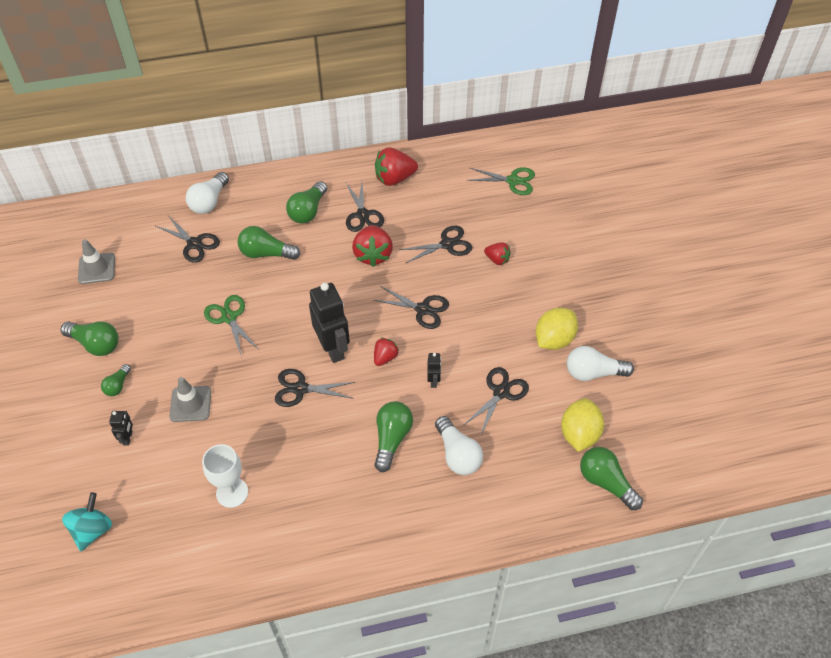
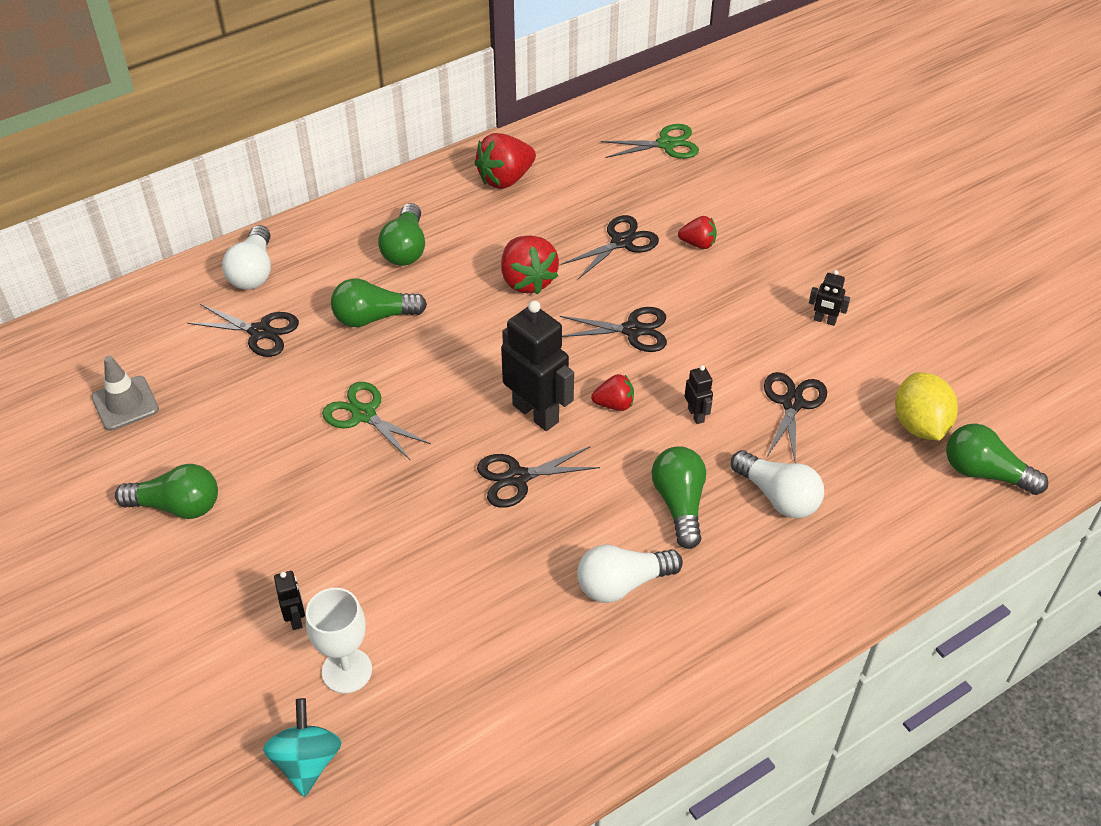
camera: 20 degrees left, 5 degrees down
(118, 385) = (242, 552): green light bulb -> none
(190, 404) = (367, 544): grey traffic cone -> none
(232, 492) = (492, 643): white goblet -> white goblet (347, 671)
(362, 215) = (486, 234): black scissors -> none
(385, 357) = (614, 404): red strawberry -> red strawberry turned 75 degrees clockwise
(554, 339) = (824, 320): yellow lemon -> black robot
(593, 372) = (896, 346): white light bulb -> white light bulb (622, 583)

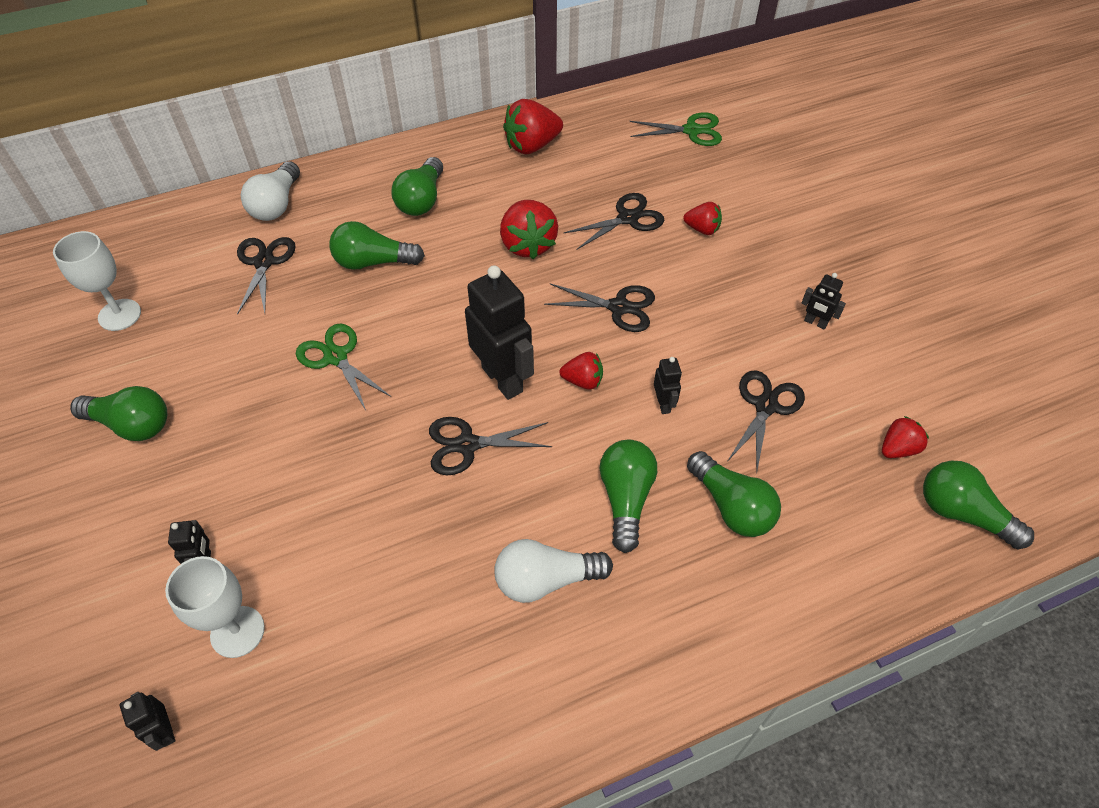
camera: 10 degrees right, 5 degrees up
(125, 403) = (119, 315): grey traffic cone -> white goblet
(260, 332) = (264, 262): black scissors -> black scissors turned 120 degrees counterclockwise
(307, 761) = (165, 731): turquoise spinning top -> black robot
(778, 496) = (731, 506): white light bulb -> green light bulb
(919, 425) = (898, 449): yellow lemon -> red strawberry

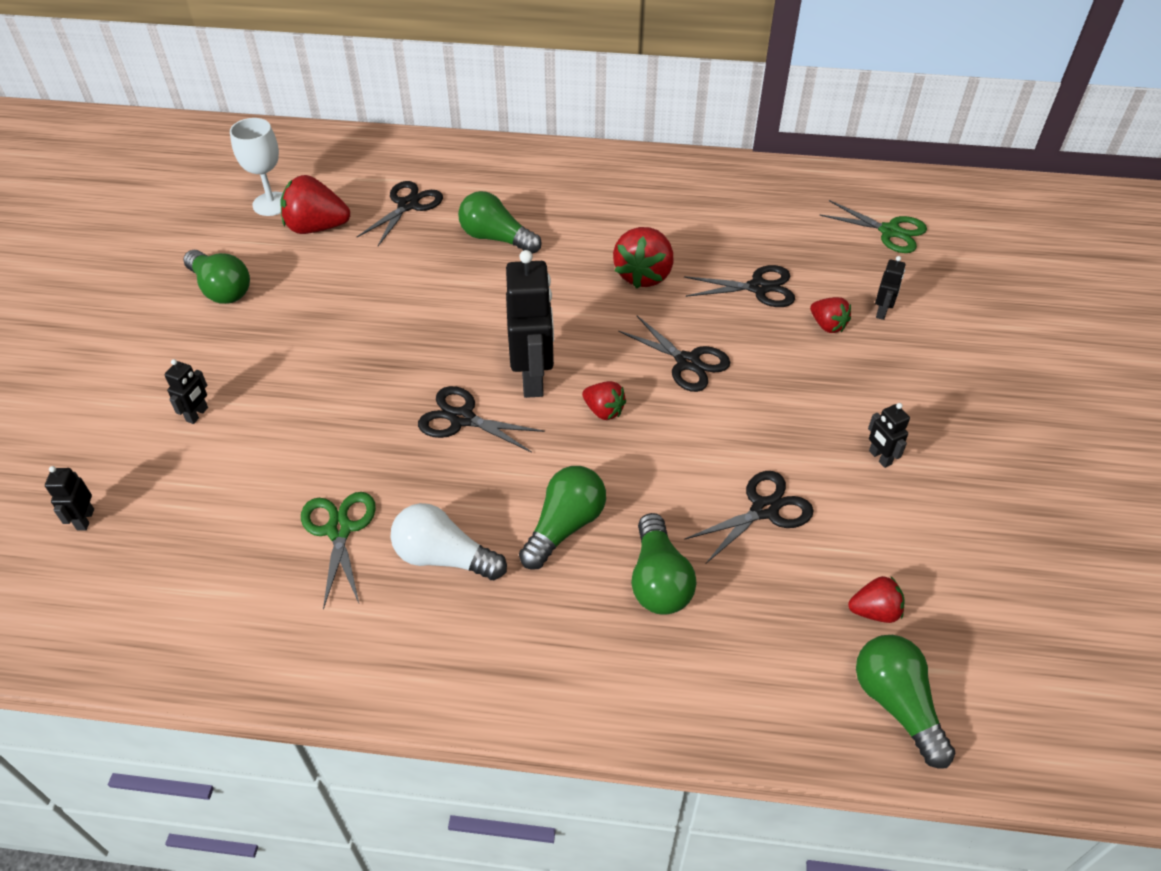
camera: 30 degrees right, 5 degrees down
(237, 631) = (183, 475): white goblet -> none
(276, 205) = (452, 163): white light bulb -> none
(336, 357) = (409, 302): green scissors -> green scissors (339, 530)
(421, 200) = (576, 202): green light bulb -> none
(532, 146) = (714, 191): red strawberry -> red strawberry (317, 227)
(663, 404) = (664, 463): black robot -> black robot (882, 312)

